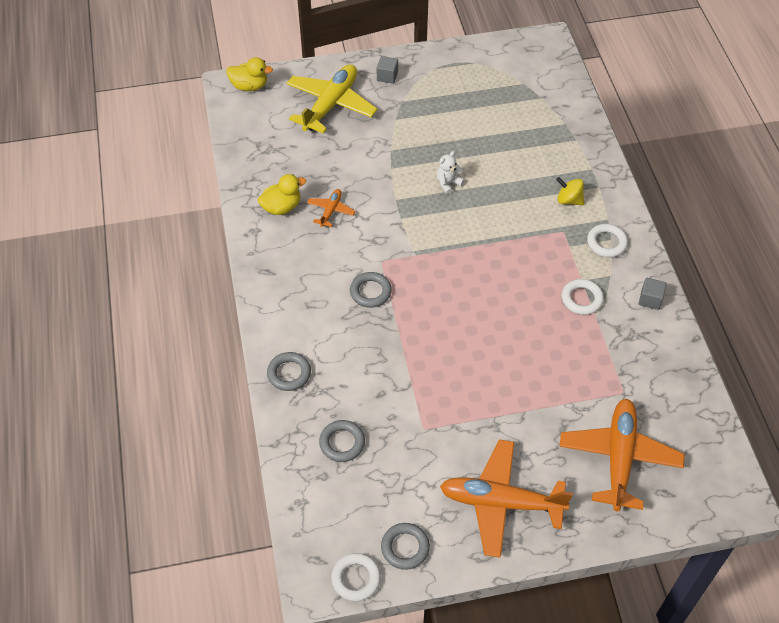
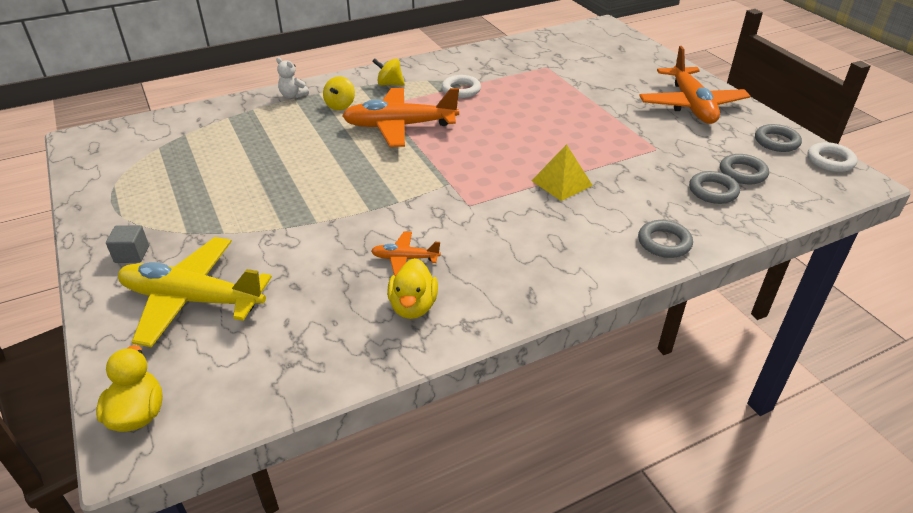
camera: 105 degrees left, 15 degrees down
(281, 207) = (413, 306): yellow duck -> yellow duck turned 135 degrees counterclockwise
(370, 292) = (517, 205): grey ring -> grey ring (742, 173)
(391, 332) = (561, 183): none -> yellow pyramid
(448, 183) = (334, 176): white teddy bear -> white teddy bear (293, 95)
(606, 243) = (389, 84): white ring -> yellow spinning top
(619, 458) = (607, 64): orange plane -> orange plane (399, 126)
(650, 299) = (445, 62): grey cube -> none

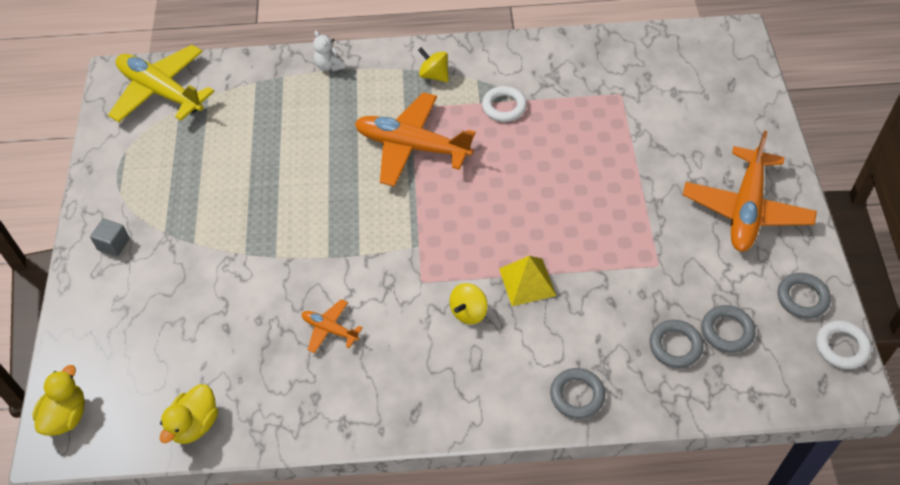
camera: 25 degrees right, 15 degrees up
(192, 300) = (142, 314): yellow plane -> yellow plane (161, 92)
(340, 105) = (368, 96): yellow spinning top -> yellow spinning top (468, 312)
(413, 306) = (310, 387): yellow duck -> yellow duck (195, 424)

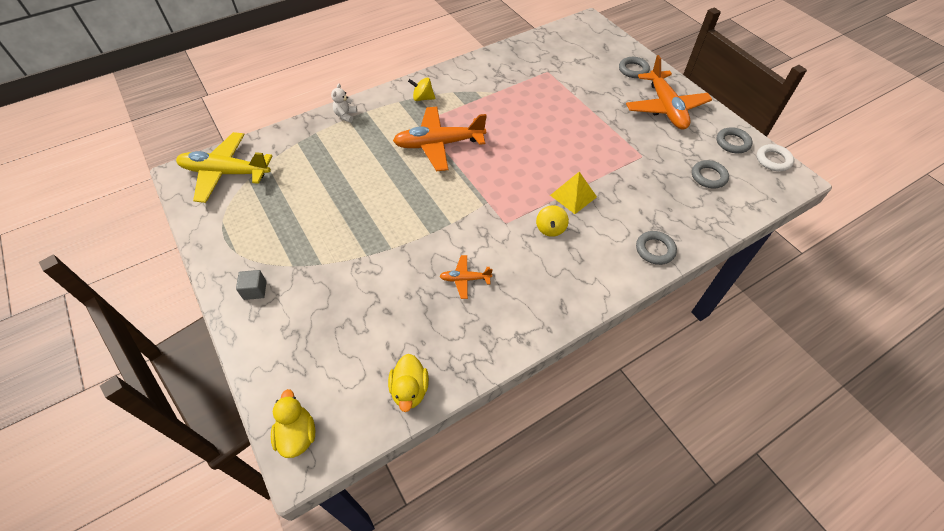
camera: 30 degrees left, 0 degrees up
(329, 66) = (345, 115): white teddy bear -> white teddy bear turned 75 degrees clockwise
(504, 107) = (482, 101): white ring -> none
(675, 346) = (687, 197): grey ring -> grey ring (633, 70)

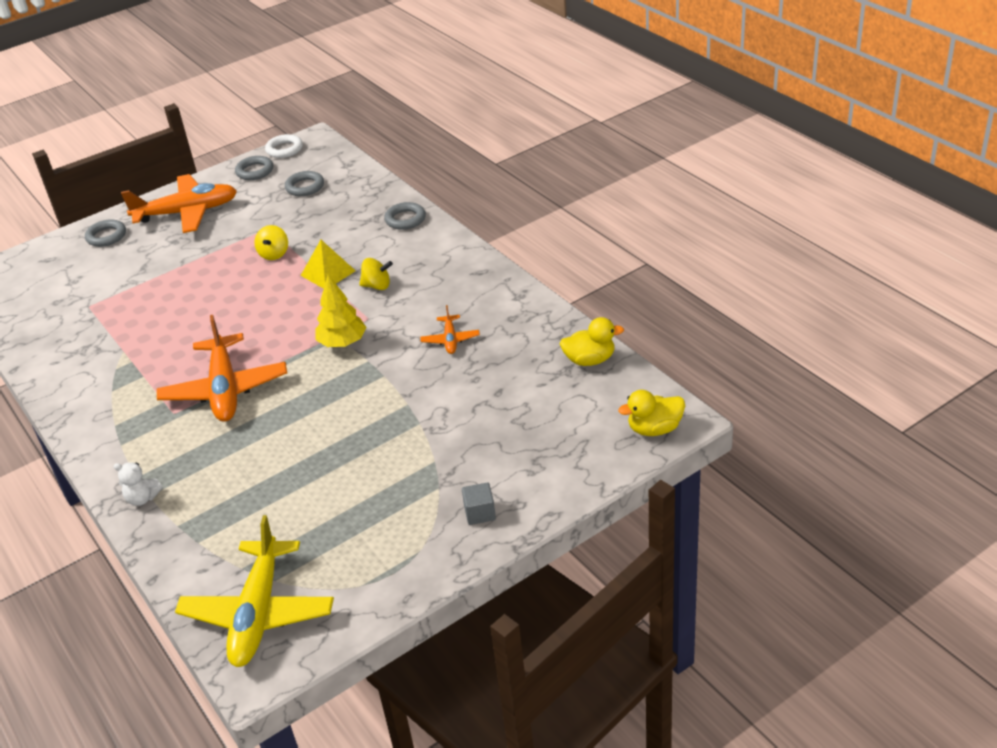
camera: 90 degrees left, 15 degrees down
(423, 98) = (119, 420): yellow spinning top -> yellow spinning top (274, 254)
(477, 207) = (342, 343): none -> yellow tree

